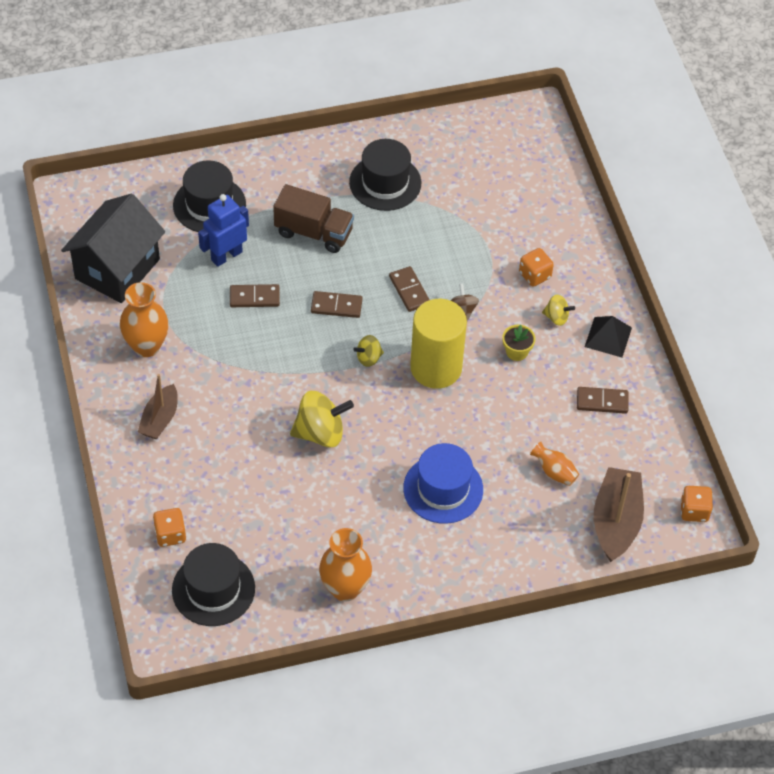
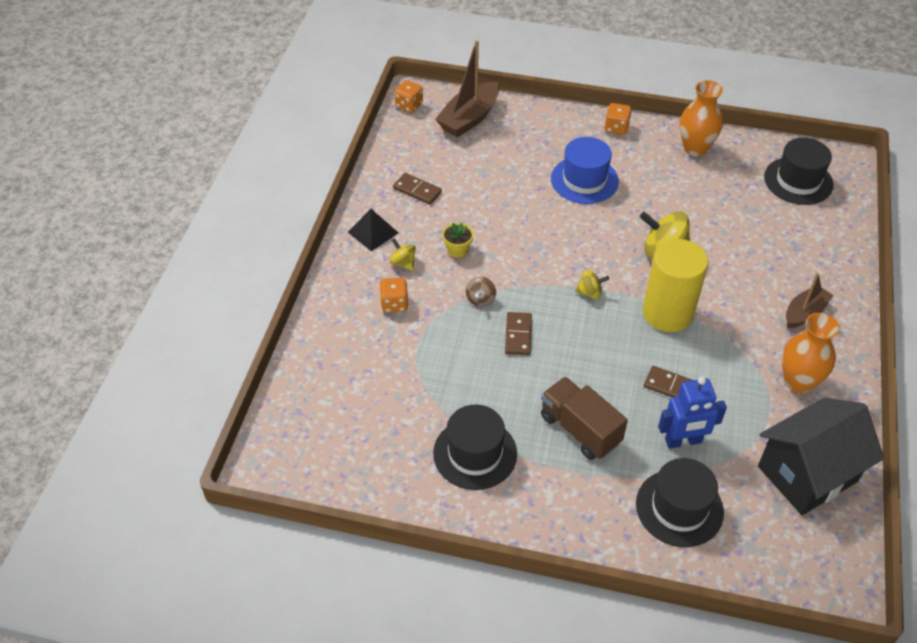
camera: 150 degrees left, 5 degrees down
(170, 534) = (822, 226): orange dice -> orange dice (616, 128)
(336, 306) = (595, 348): brown domino -> none
(436, 368) = (535, 263): yellow cylinder -> yellow cylinder (667, 313)
(554, 472) = (491, 161): orange vase -> none

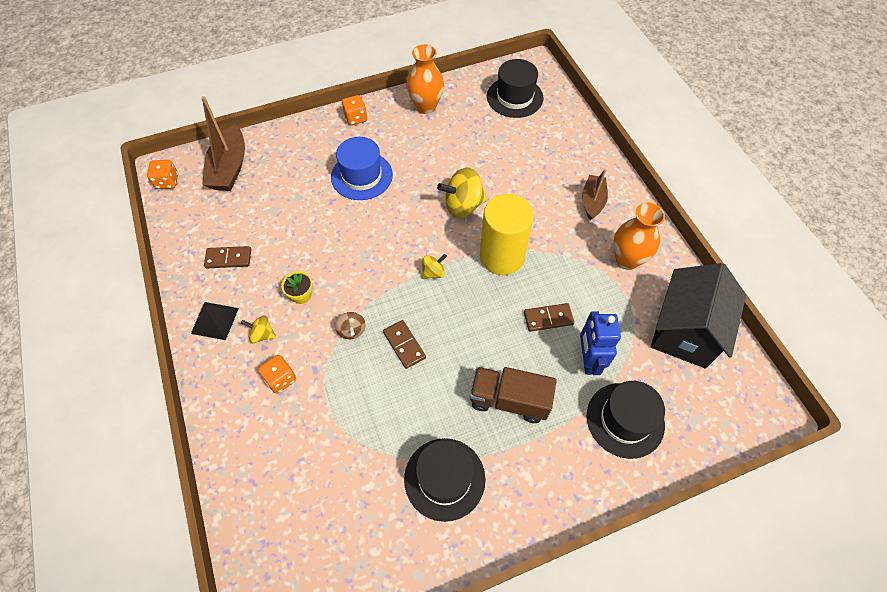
camera: 35 degrees left, 10 degrees up
(683, 441) = (588, 360): blue robot -> blue robot turned 135 degrees clockwise

